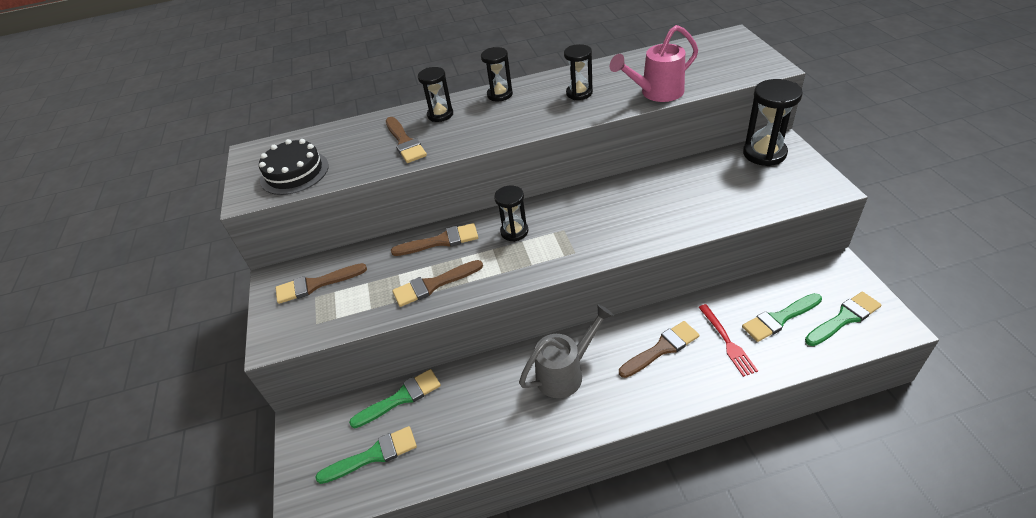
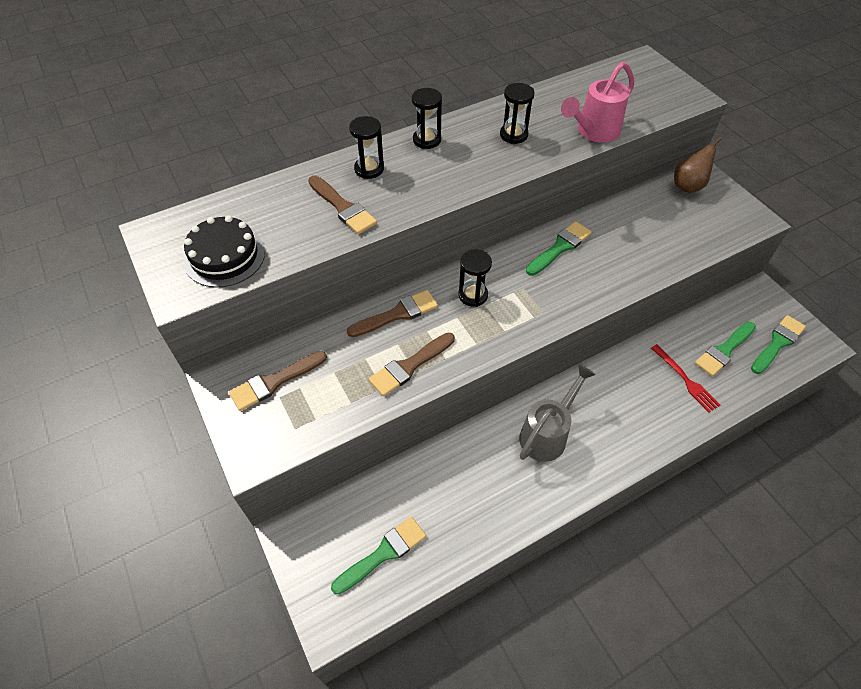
camera: 20 degrees left, 10 degrees up
(401, 398) = (389, 487): green brush -> green brush (560, 247)
(661, 349) = (629, 395): brown brush -> none
(764, 153) = (688, 186): black hourglass -> brown pear

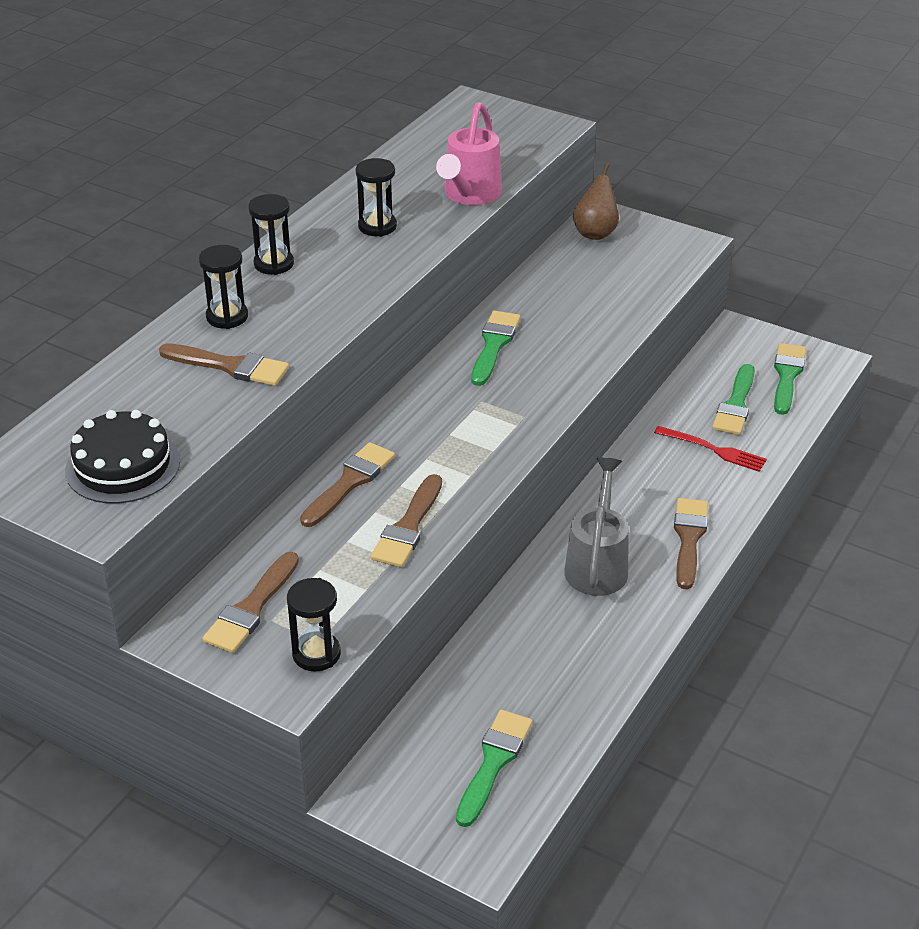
camera: 30 degrees left, 15 degrees down
(473, 295) = (427, 429): black hourglass -> black hourglass (316, 654)
(623, 443) = (689, 538): none -> brown brush

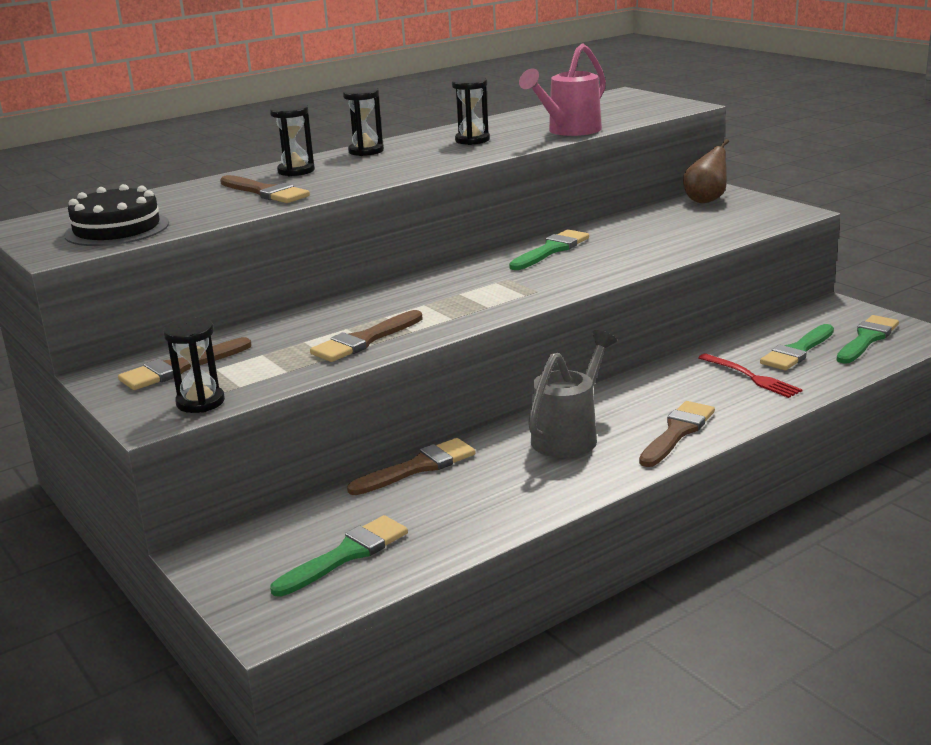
camera: 25 degrees right, 15 degrees down
(350, 482) = (344, 309): brown brush -> brown brush (418, 467)

